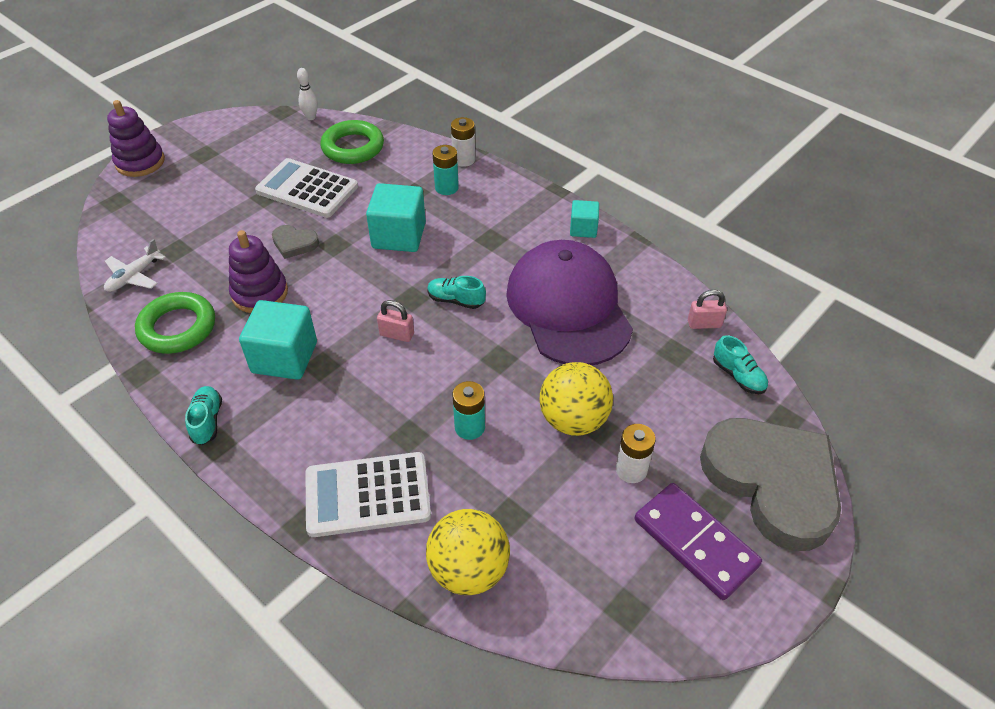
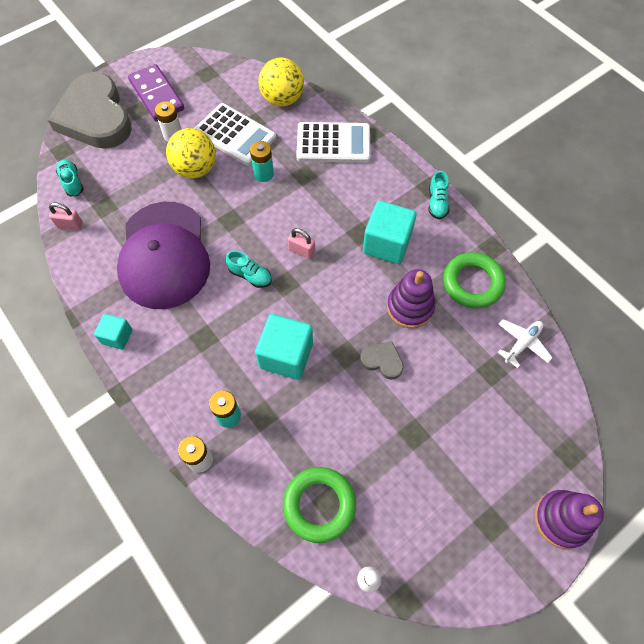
camera: 170 degrees left, 15 degrees up
(307, 189) = (371, 438): white calculator -> white calculator (235, 135)

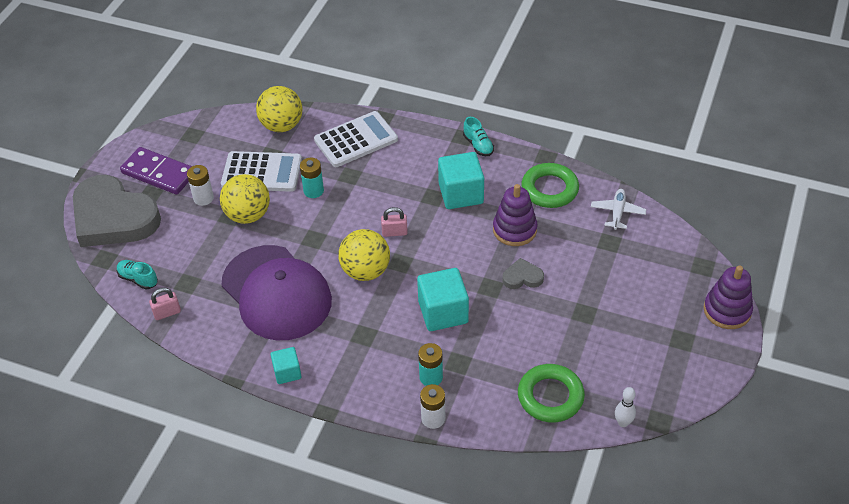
camera: 30 degrees left, 15 degrees down
(250, 275) = (365, 271): turquoise shoe -> yellow ball

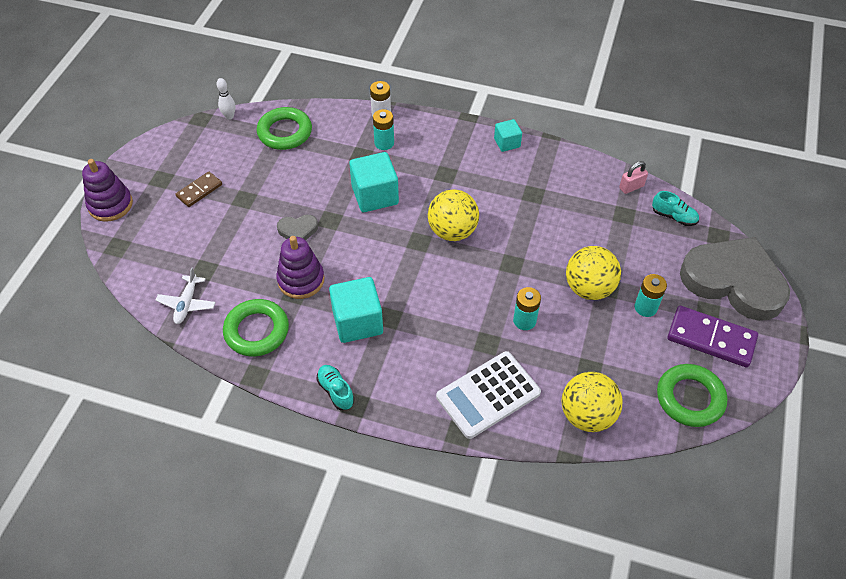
camera: 175 degrees right, 5 degrees up
(197, 134) = (690, 398): none -> green ring
(203, 198) = (645, 307): white battery -> turquoise battery
(262, 172) = (591, 343): white calculator -> none
(276, 293) = (535, 208): purple cap -> none
(394, 232) = (428, 273): pink padlock -> none
(635, 324) = (199, 191): none -> brown domino

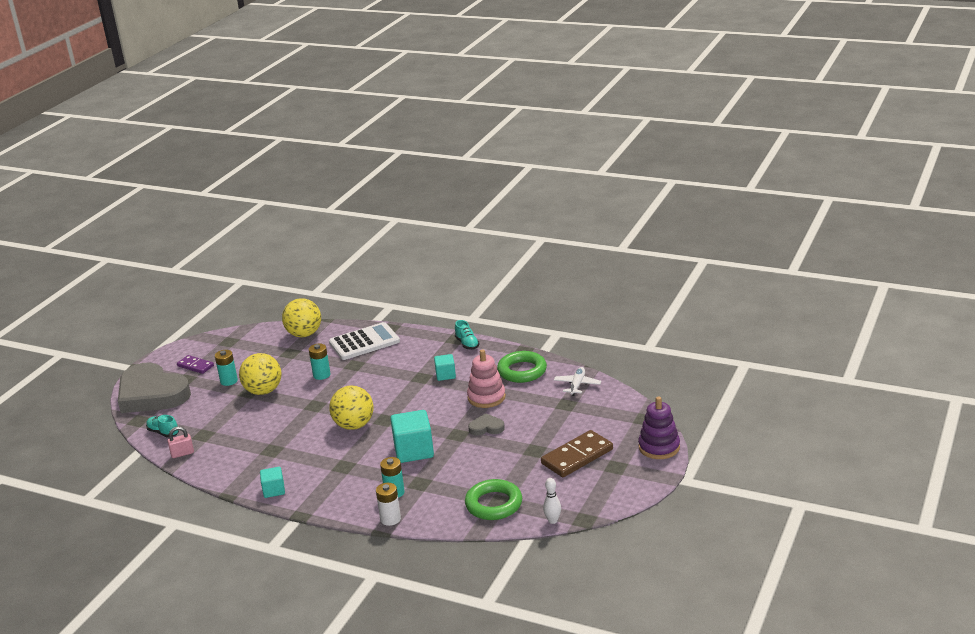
camera: 170 degrees left, 25 degrees down
(199, 191) = (577, 456): brown domino -> brown domino, size x1.68
(301, 280) = (486, 397): purple stacking toy -> pink stacking toy
(357, 322) = (445, 375): turquoise cube -> turquoise cube, size x0.56
(690, 398) = (233, 341): green ring -> none
(711, 338) = (195, 366): purple domino -> purple domino, size x0.59

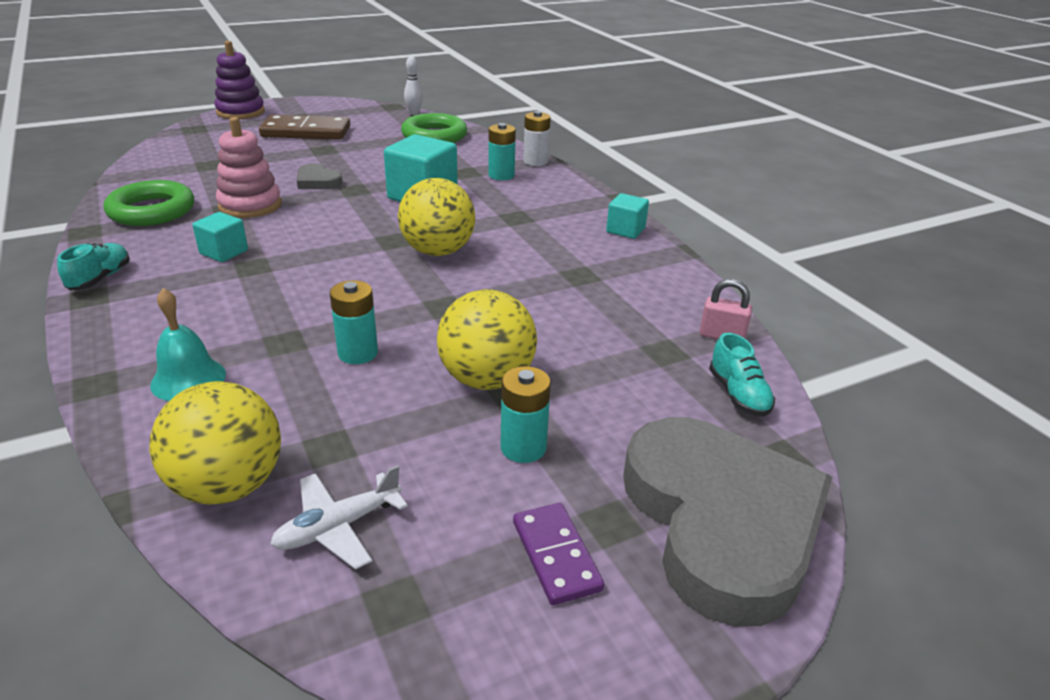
camera: 145 degrees left, 5 degrees up
(364, 342) = (188, 379): white calculator -> turquoise bell
(577, 385) = (155, 172): white plane -> white plane (338, 527)

